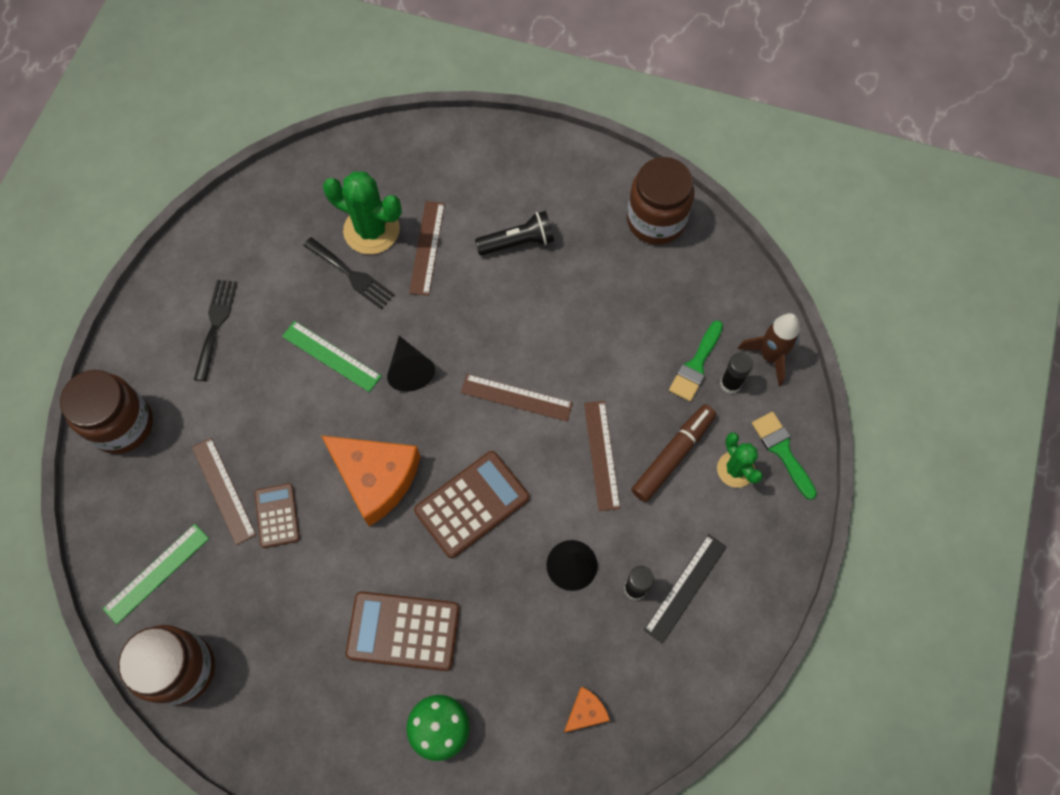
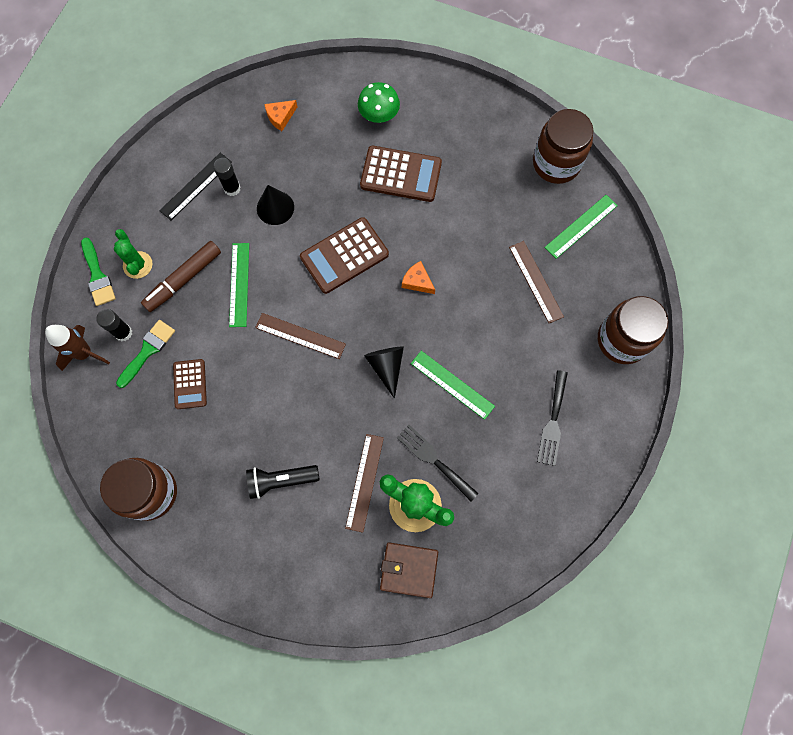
camera: 175 degrees left, 5 degrees up
(277, 515) = (493, 259): brown calculator -> brown calculator (190, 384)
(375, 478) = (417, 281): orange cheese -> orange cheese, size x0.45
(376, 172) = (409, 569): none -> brown wallet
(601, 455) = (239, 284): brown ruler -> green ruler

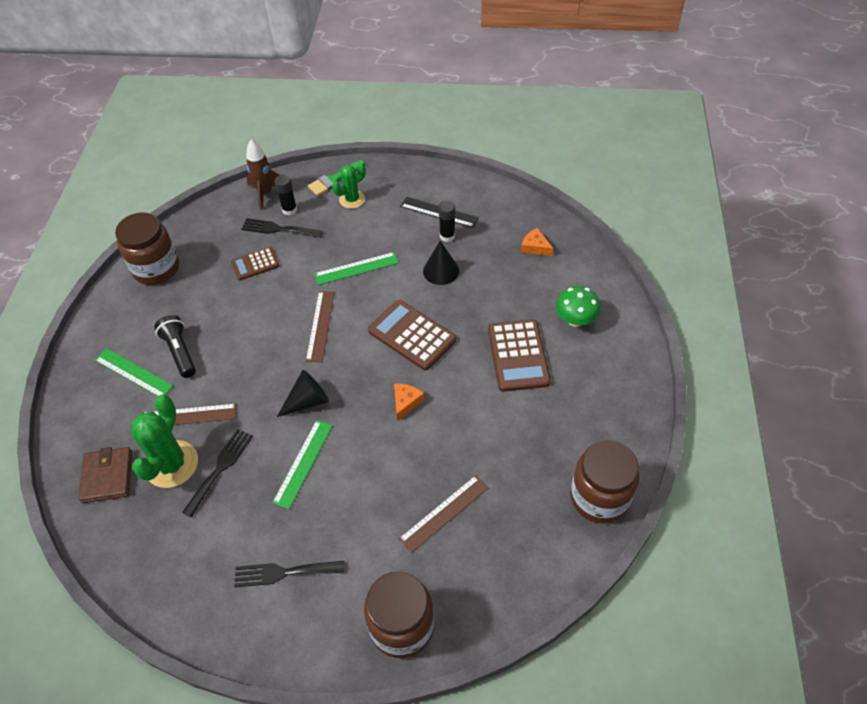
camera: 75 degrees right, 20 degrees down
(148, 350) = (278, 229): green brush -> black fork
(184, 279) = (349, 231): brown marker -> none
(581, 226) = (530, 544): green ruler -> green ruler (133, 373)

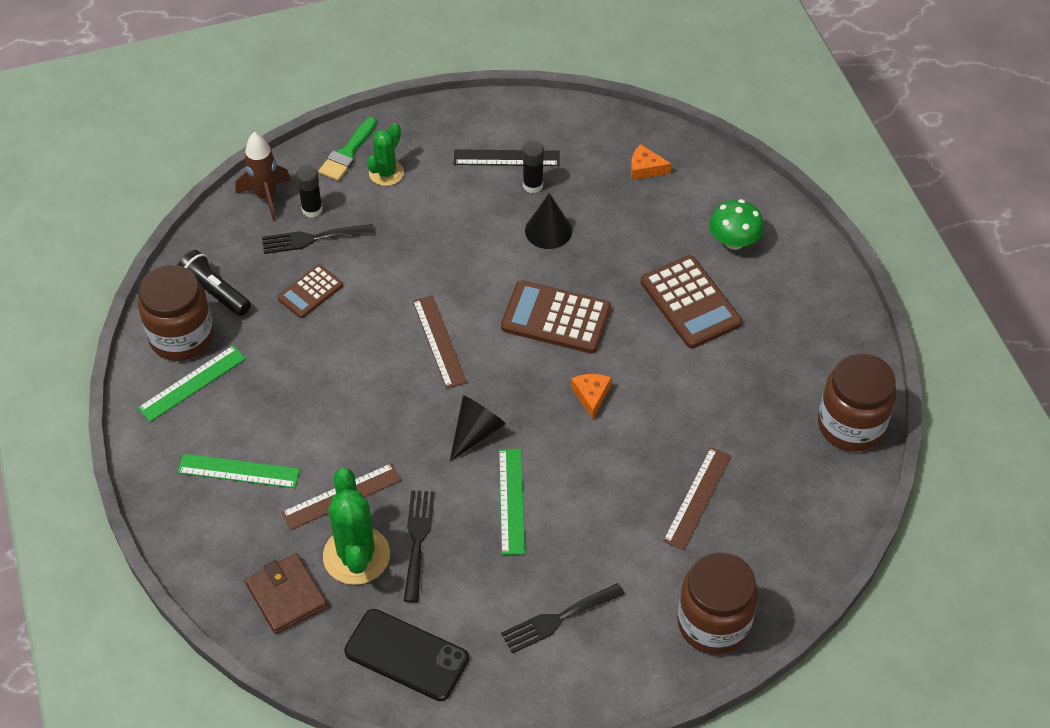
camera: 25 degrees left, 0 degrees up
(159, 557) = (406, 655): none -> black phone
(180, 352) = (282, 427): black flashlight -> black flashlight (214, 292)
(356, 268) = (443, 259): green ruler -> green ruler (192, 383)

